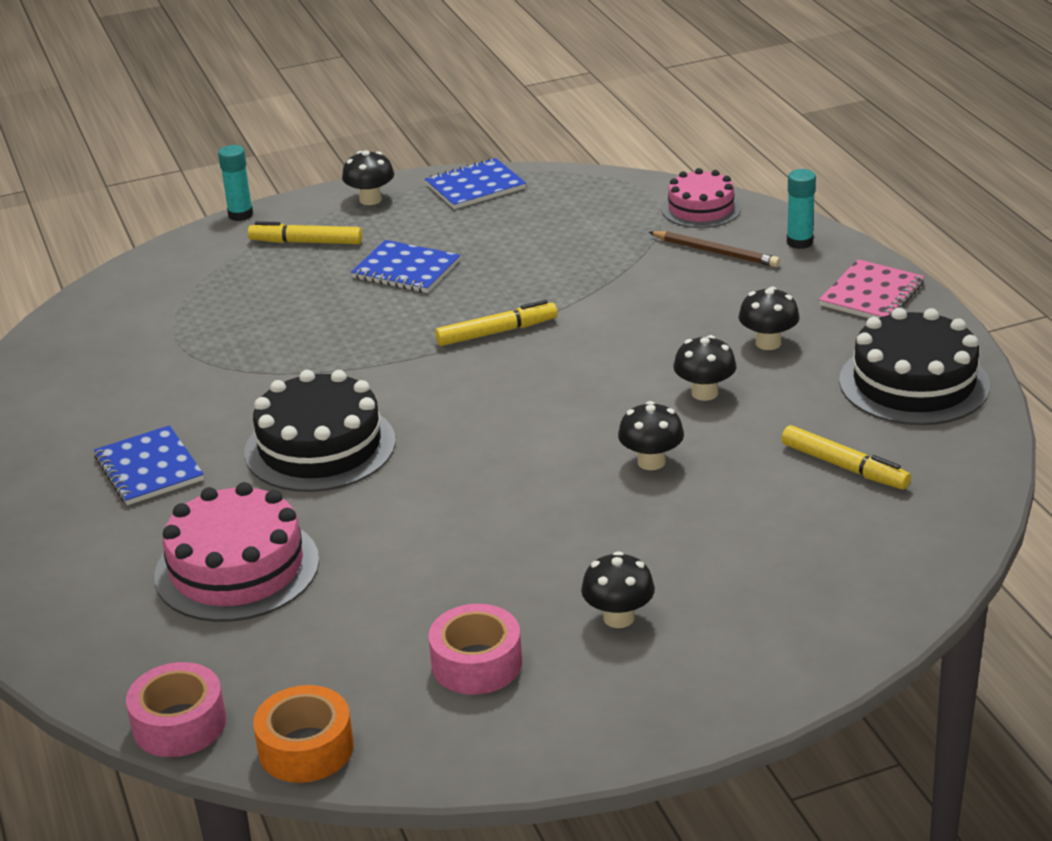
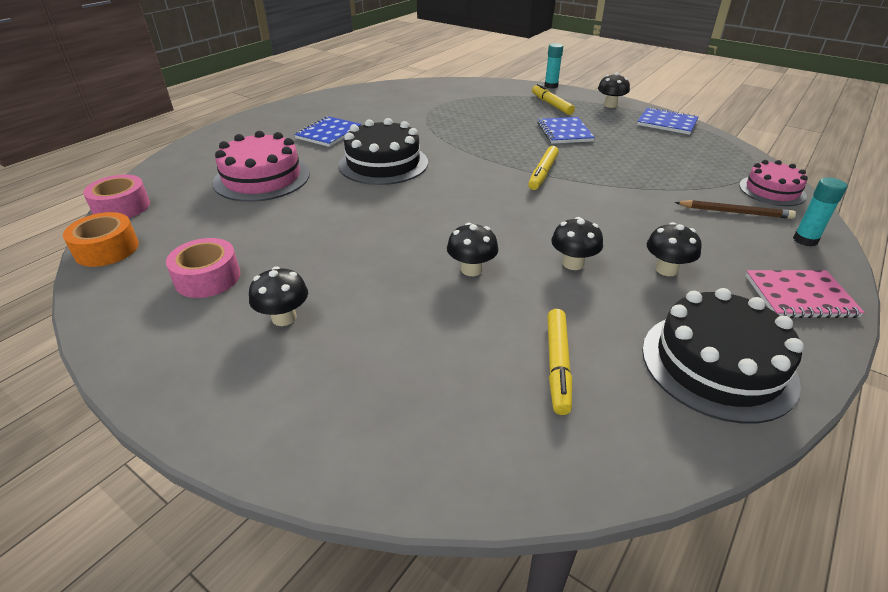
camera: 55 degrees right, 5 degrees up
(496, 332) = (543, 173): yellow marker -> yellow marker turned 75 degrees clockwise
(716, 252) = (735, 212): brown pencil -> brown pencil turned 75 degrees counterclockwise

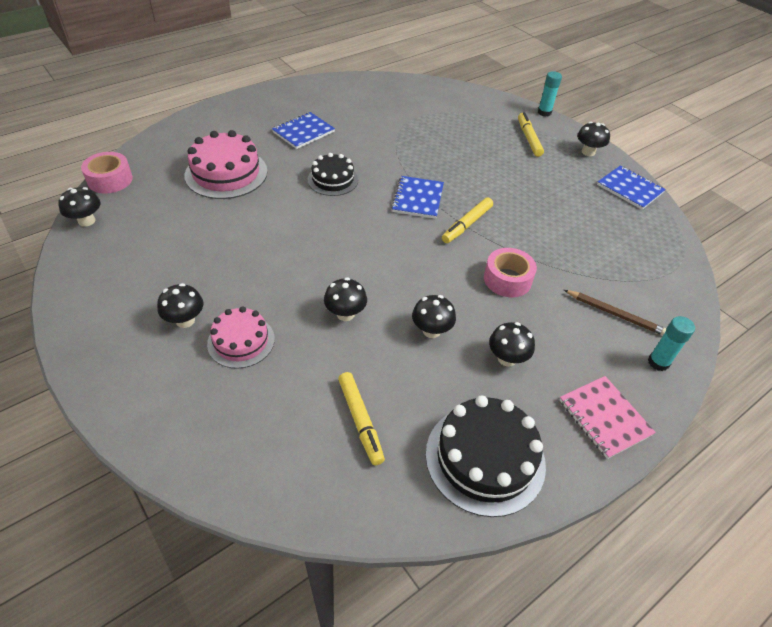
camera: 15 degrees right, 10 degrees up
(107, 249) = (86, 221): orange tape -> black mushroom
(208, 278) = (147, 268): pink tape -> pink tape (507, 279)
(383, 163) = (333, 180): black cake -> black cake, size x0.63
(557, 365) = (360, 421): yellow marker -> yellow marker turned 45 degrees counterclockwise
(564, 132) = (518, 178): blue notebook -> blue notebook (418, 199)
(772, 190) = (672, 299): pink cake -> pink cake (241, 341)
(799, 296) = (604, 417): pink notebook -> pink notebook turned 45 degrees clockwise

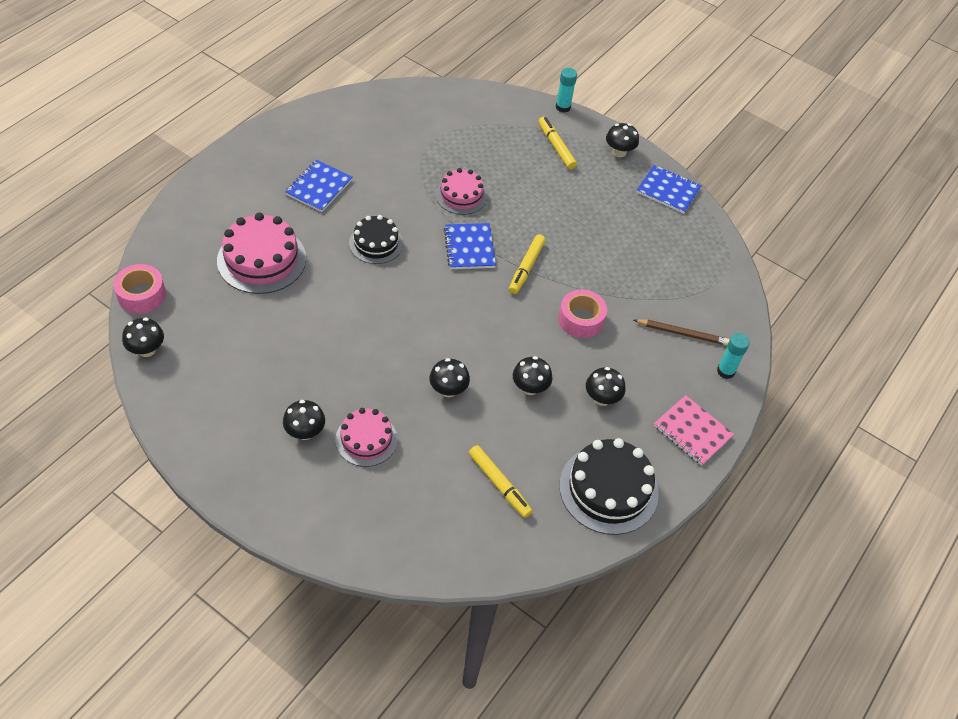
camera: 20 degrees left, 5 degrees up
(426, 159) = (461, 195): none -> pink cake

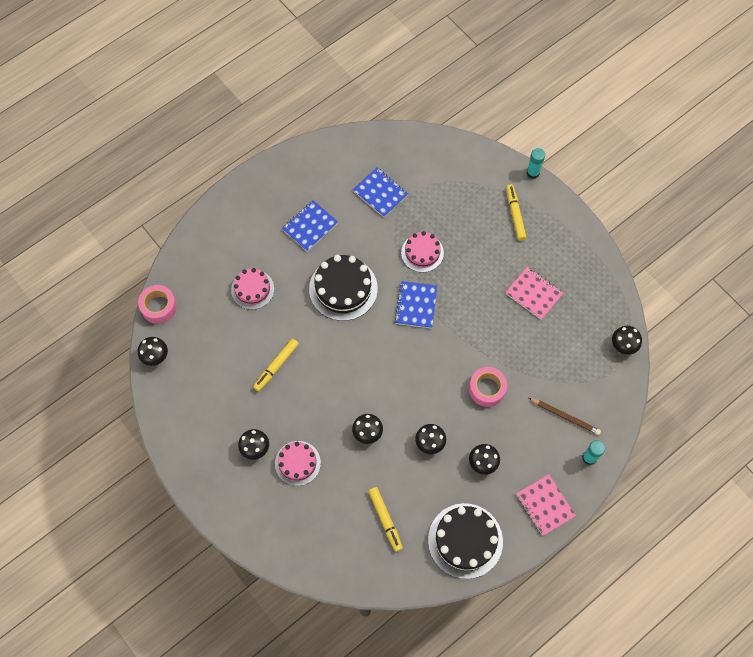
camera: 20 degrees right, 15 degrees up
(261, 259) = (252, 289): pink cake -> pink cake, size x0.63
(376, 243) = (343, 288): black cake -> black cake, size x1.59
(526, 268) = (456, 332): yellow marker -> yellow marker (276, 366)
(603, 218) = (533, 294): none -> pink notebook
(619, 152) = (568, 228): black mushroom -> black mushroom (623, 345)
(668, 190) = (598, 275): blue notebook -> blue notebook (380, 193)

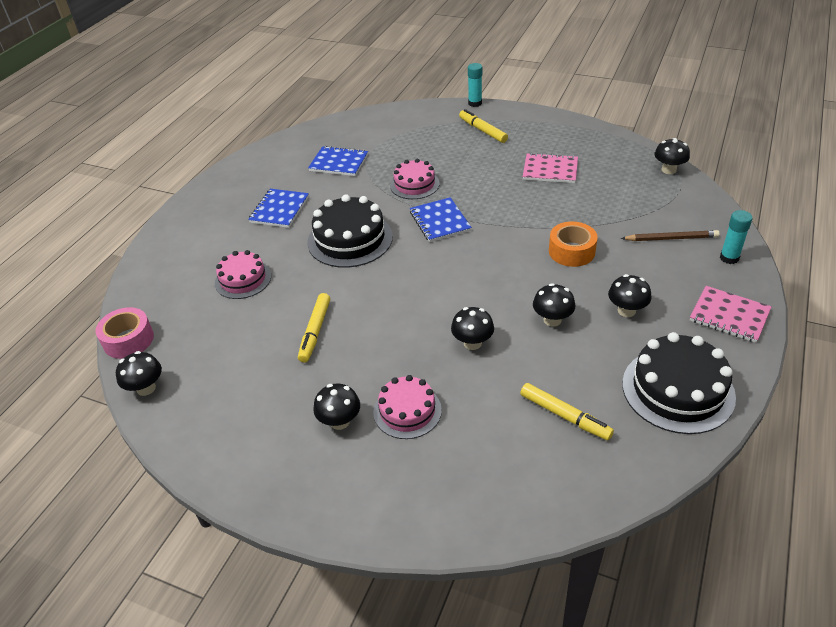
camera: 25 degrees left, 25 degrees down
(487, 389) = (571, 251): pink tape -> orange tape

